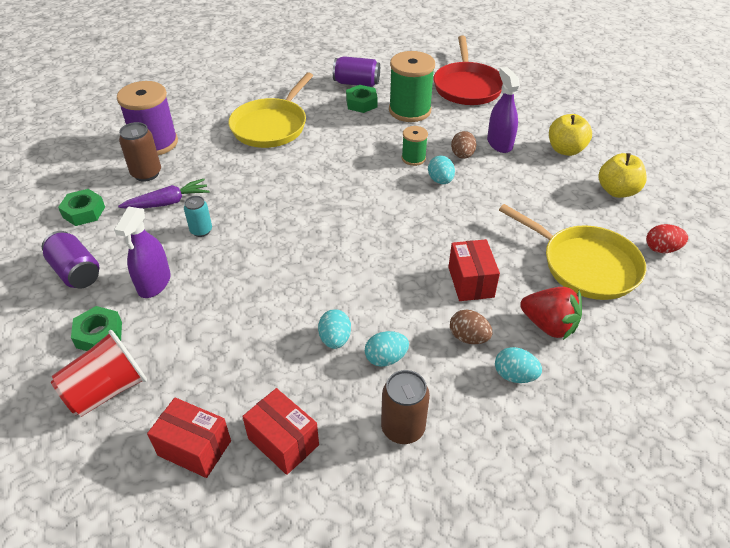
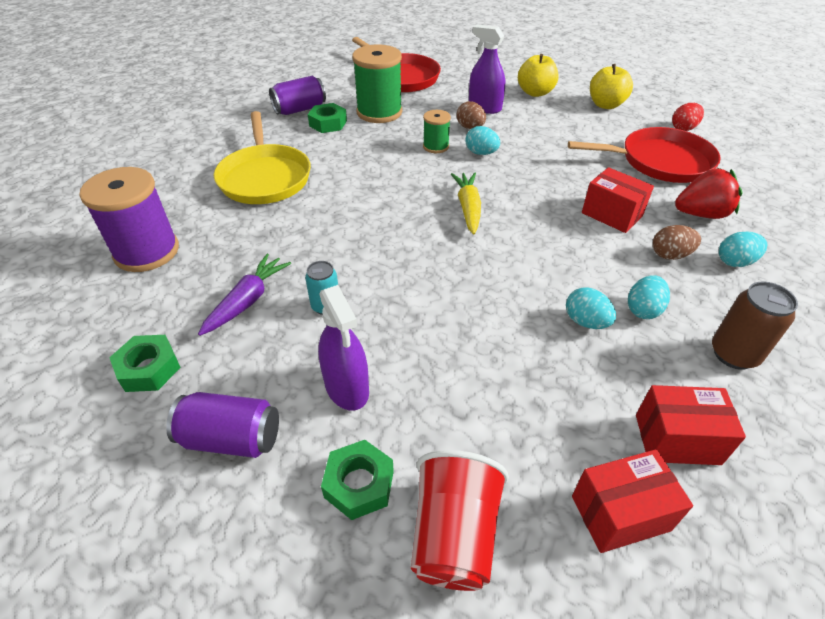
camera: 40 degrees left, 0 degrees up
(146, 173) = (179, 286): brown can -> none
(370, 217) = (468, 208): none -> yellow carrot
(585, 265) = (660, 162): yellow pan -> red pan

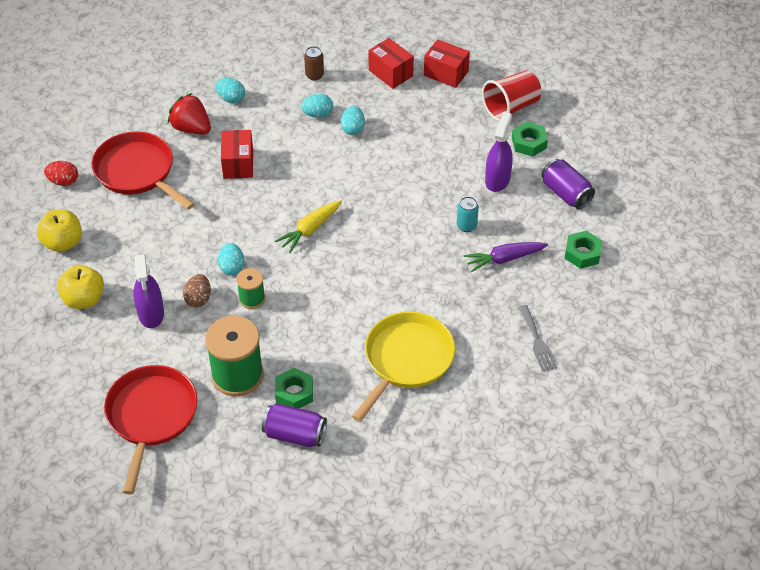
camera: 135 degrees left, 5 degrees up
(147, 251) = (537, 341): purple spool -> grey fork
(670, 255) = (254, 124): brown egg -> none
(734, 354) = (314, 75): brown can -> brown can, size x0.67

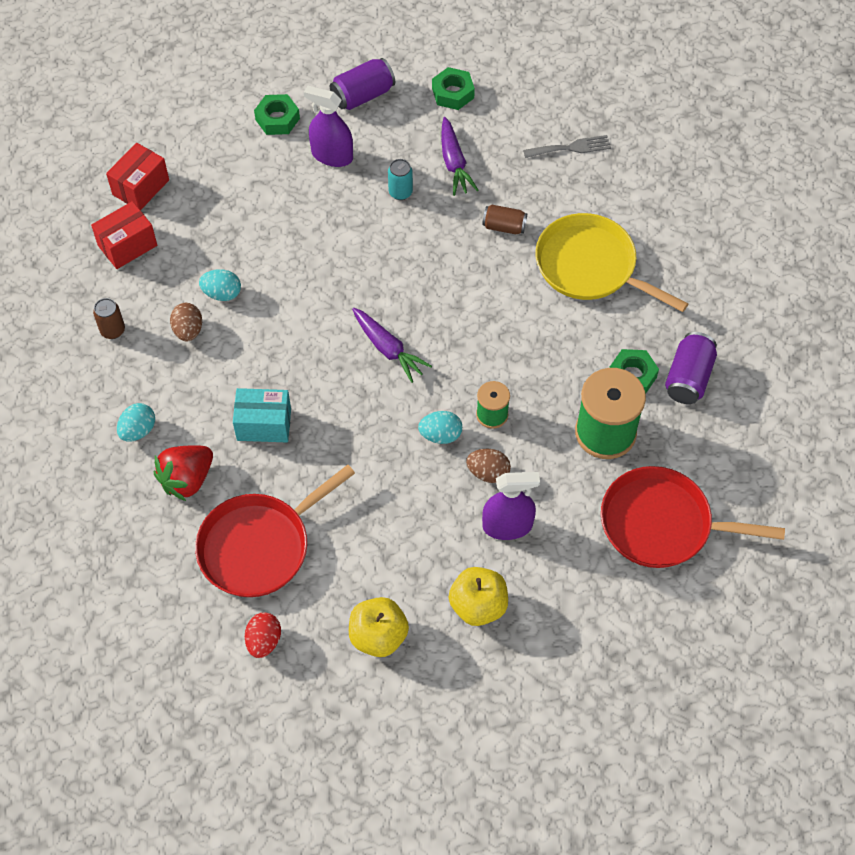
camera: 85 degrees left, 10 degrees up
(238, 164) = (264, 424): red box -> turquoise box
(309, 230) = (388, 349): yellow carrot -> purple carrot
(318, 114) = (188, 330): turquoise egg -> brown egg
(441, 297) = (504, 227): none -> brown can
(511, 107) = (214, 129): red cup -> none

